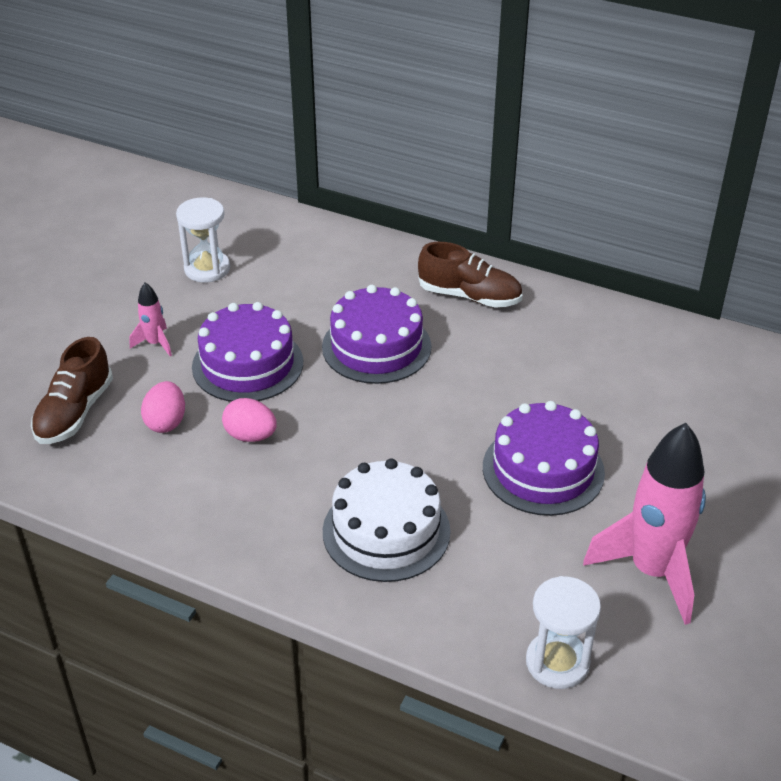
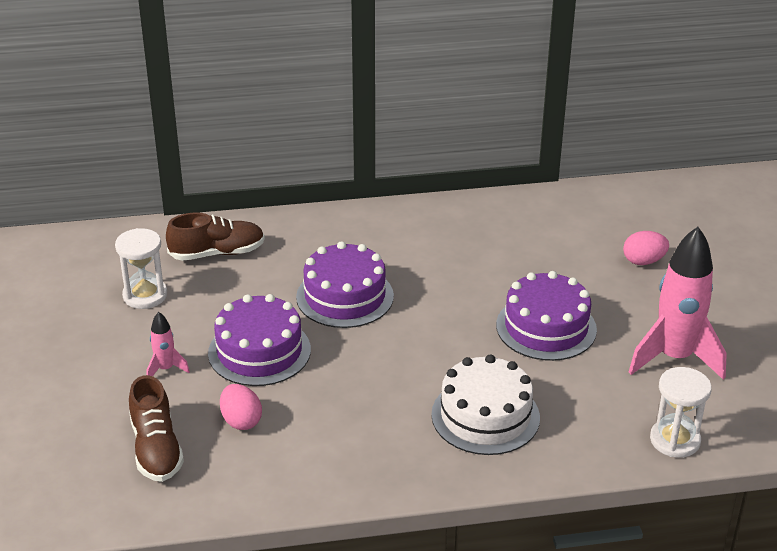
camera: 35 degrees left, 5 degrees down
(250, 436) = (319, 400): pink egg -> pink egg (643, 261)
(469, 296) = (375, 233): brown shoe -> brown shoe (217, 253)

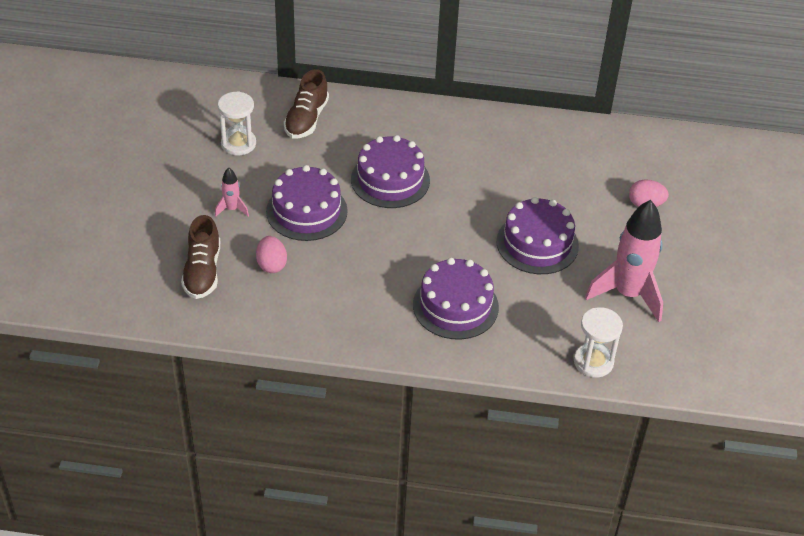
camera: 15 degrees right, 10 degrees up
(217, 253) = (306, 119): brown shoe -> brown shoe turned 105 degrees clockwise
(485, 416) = (455, 306): white cake -> purple cake

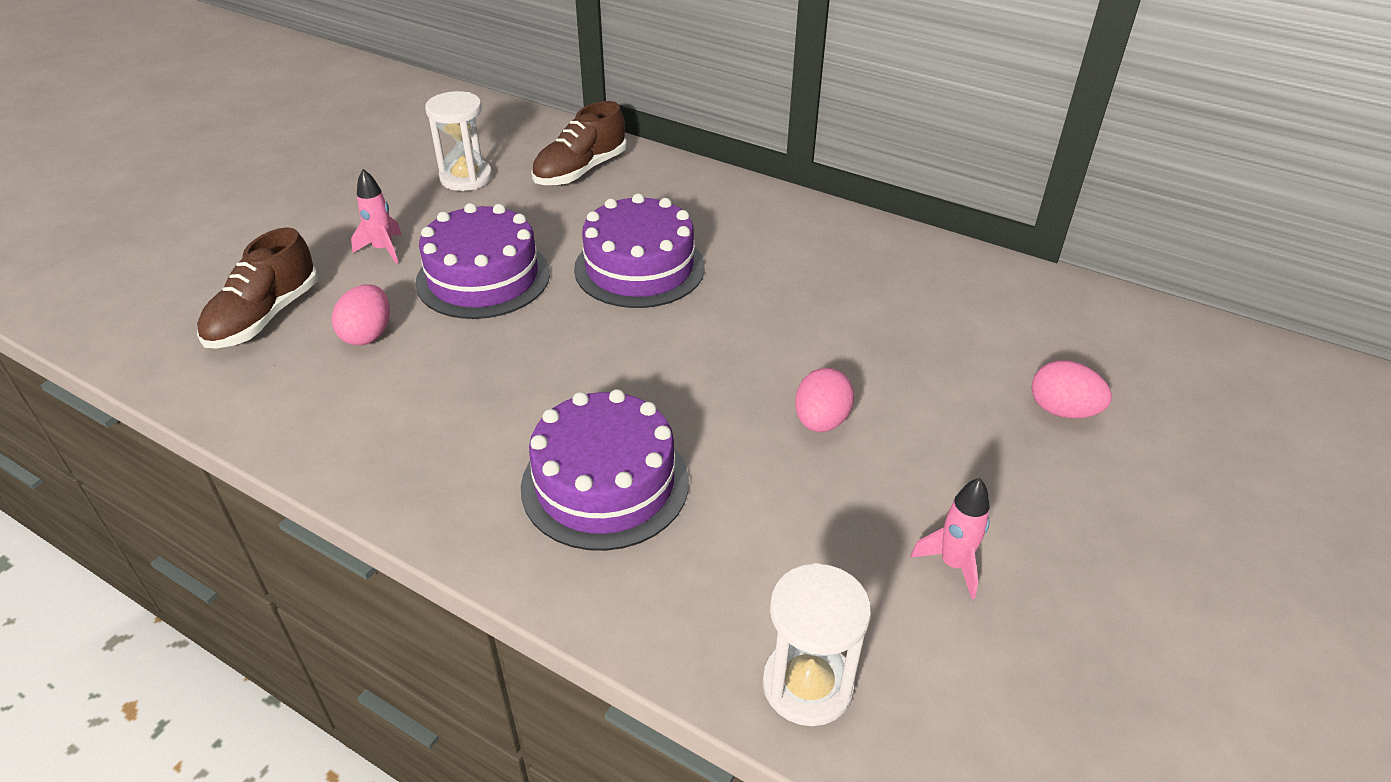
camera: 25 degrees right, 5 degrees down
(537, 243) = (821, 421): purple cake -> pink egg
(628, 294) = (953, 564): pink rocket -> pink rocket, size x0.45

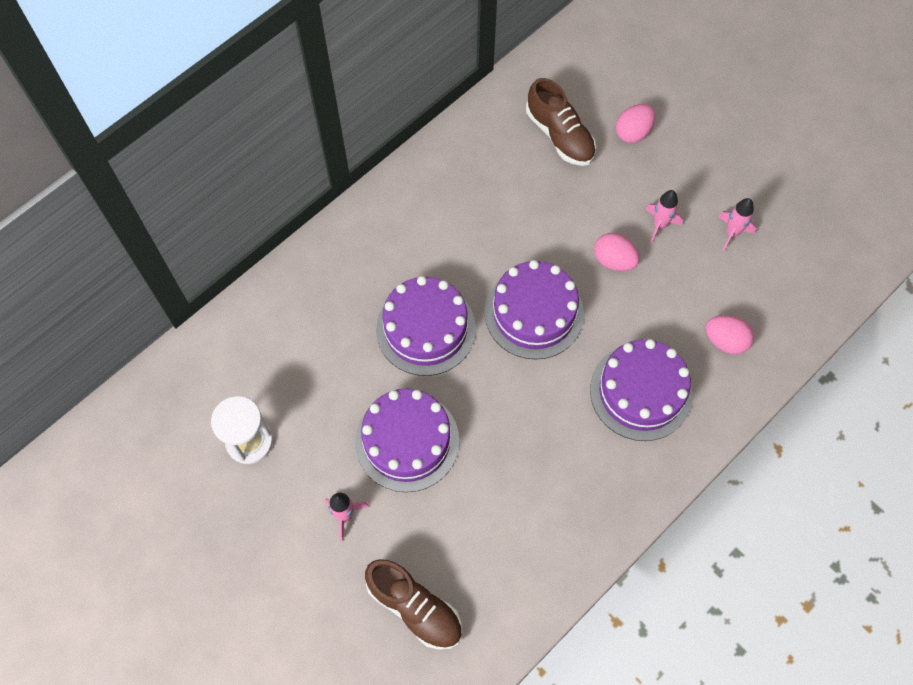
camera: 75 degrees left, 25 degrees up
(368, 334) = (457, 529): pink egg -> pink egg (725, 341)
(580, 171) = (269, 347): brown shoe -> brown shoe (560, 135)
(697, 353) = (534, 313): none -> purple cake
(807, 685) = (791, 324): white hourglass -> none
(912, 465) = (659, 225): none -> pink rocket

